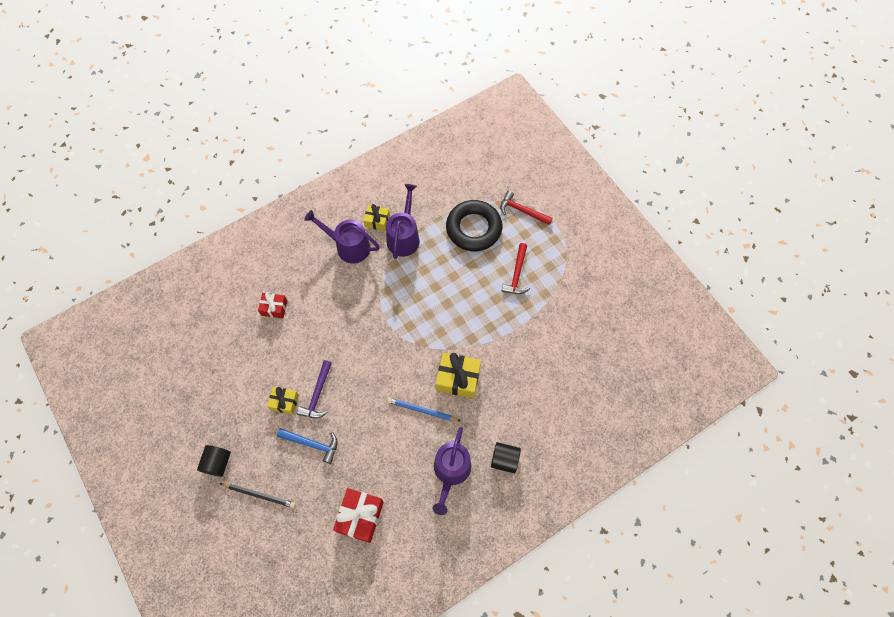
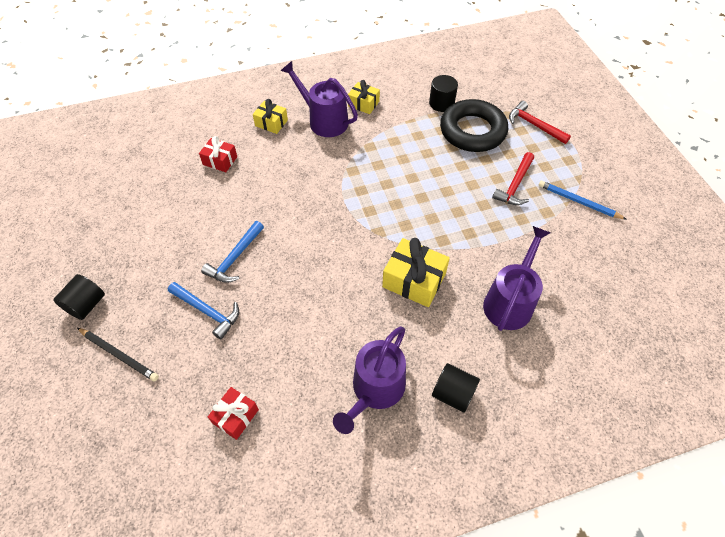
camera: 15 degrees right, 10 degrees down
(284, 402) = (193, 257): yellow gift -> yellow gift (271, 123)
(317, 394) = (235, 258): purple hammer -> blue hammer
(360, 516) = (235, 416): red gift -> red gift, size x0.61
(404, 237) = (389, 124): purple watering can -> purple watering can (510, 302)
(422, 410) = (358, 306): blue pencil -> blue pencil (579, 202)
(442, 205) = (441, 103): none -> black cylinder

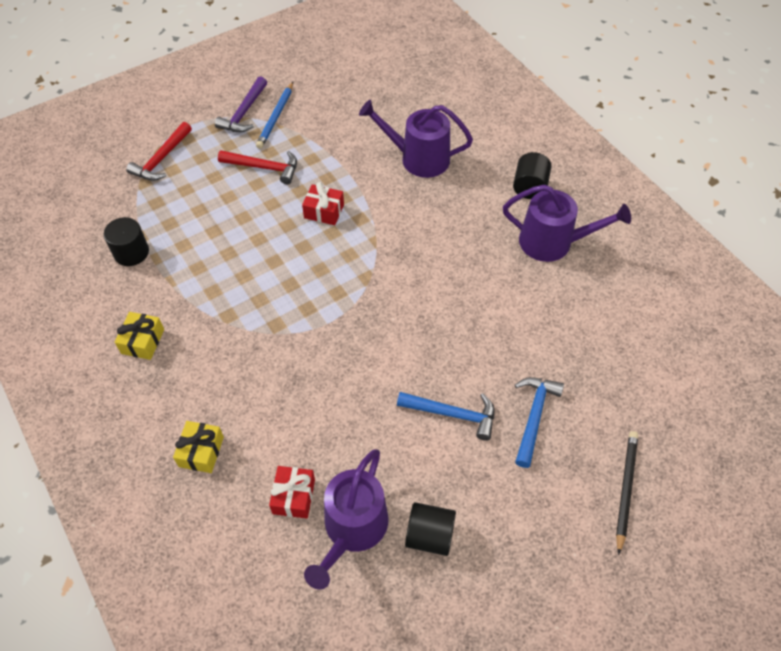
camera: 105 degrees left, 0 degrees up
(86, 305) = (583, 565): black cylinder -> black cylinder (429, 535)
(235, 416) = (632, 346): red gift -> red gift (324, 211)
(324, 121) = (186, 382): purple watering can -> purple watering can (352, 528)
(414, 280) = (421, 234): yellow gift -> none
(472, 131) = (181, 214): black ring -> none
(586, 181) = (244, 112): none -> purple hammer

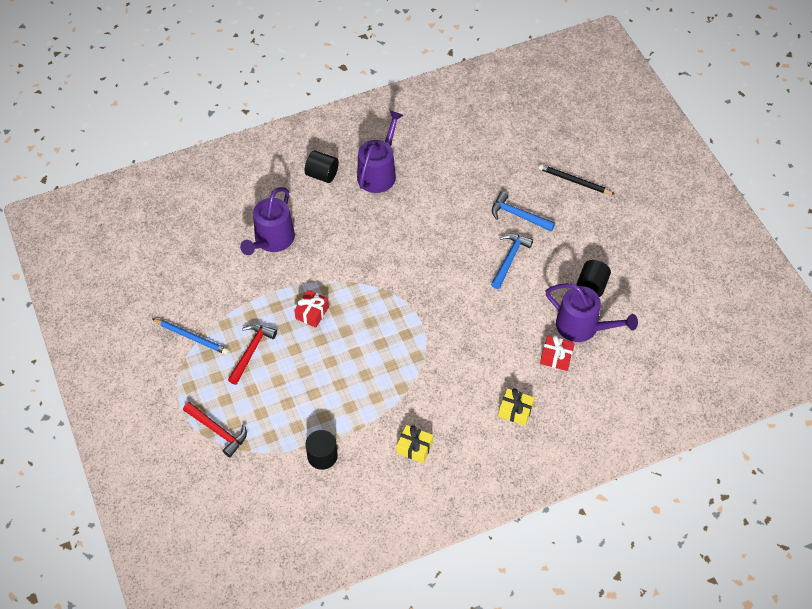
camera: 80 degrees left, 0 degrees up
(244, 112) = (177, 362): purple hammer -> none

